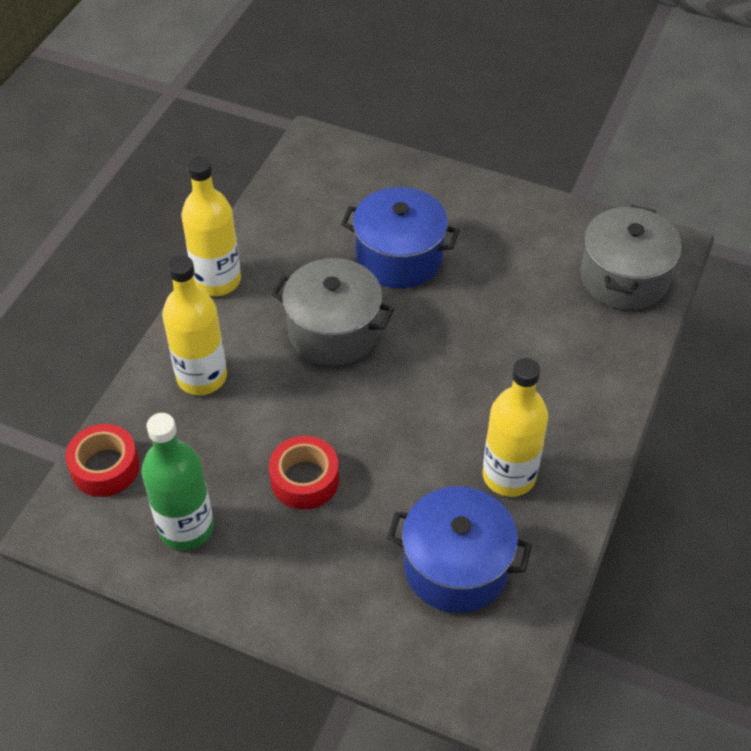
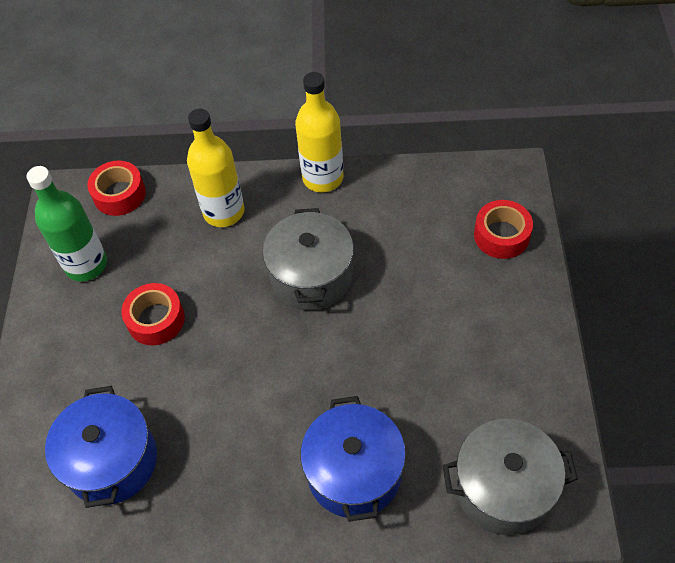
camera: 70 degrees right, 5 degrees up
(377, 180) = (501, 235): none -> red tape
(399, 257) = (419, 289): blue pot -> blue pot (354, 472)
(509, 476) = (218, 468): yellow bottle -> none

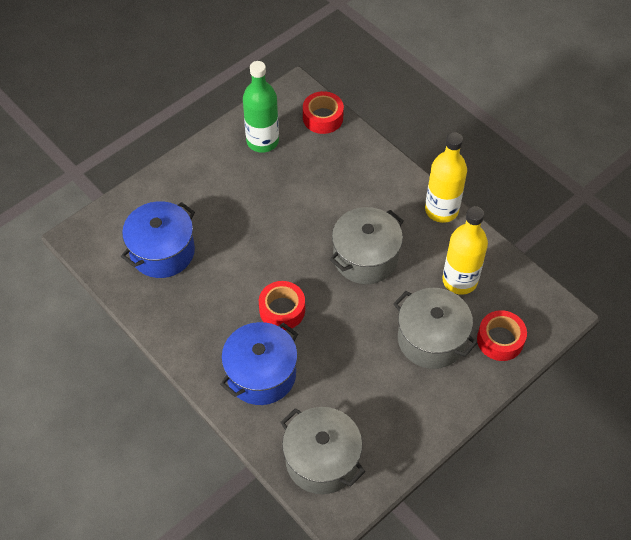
camera: 45 degrees right, 0 degrees up
(156, 319) = (261, 203): red tape -> red tape (282, 310)
(224, 212) = (364, 178): yellow bottle -> yellow bottle (459, 280)
(452, 289) = (431, 339): none -> grey pot

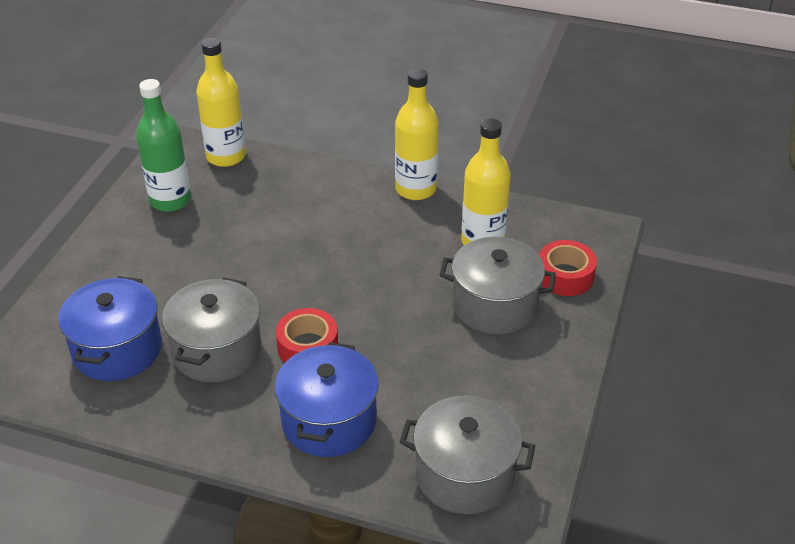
camera: 30 degrees left, 15 degrees down
(323, 118) = (226, 156): red tape -> yellow bottle
(365, 257) = (366, 260): grey pot -> grey pot (217, 350)

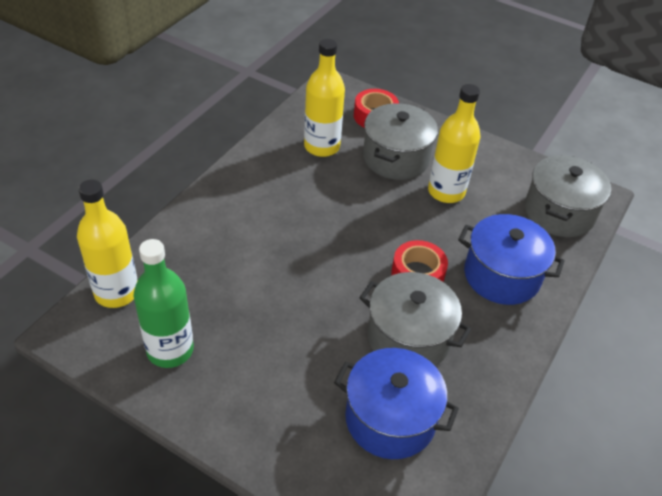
camera: 80 degrees left, 5 degrees up
(415, 189) = (238, 168): yellow bottle -> yellow bottle (446, 192)

